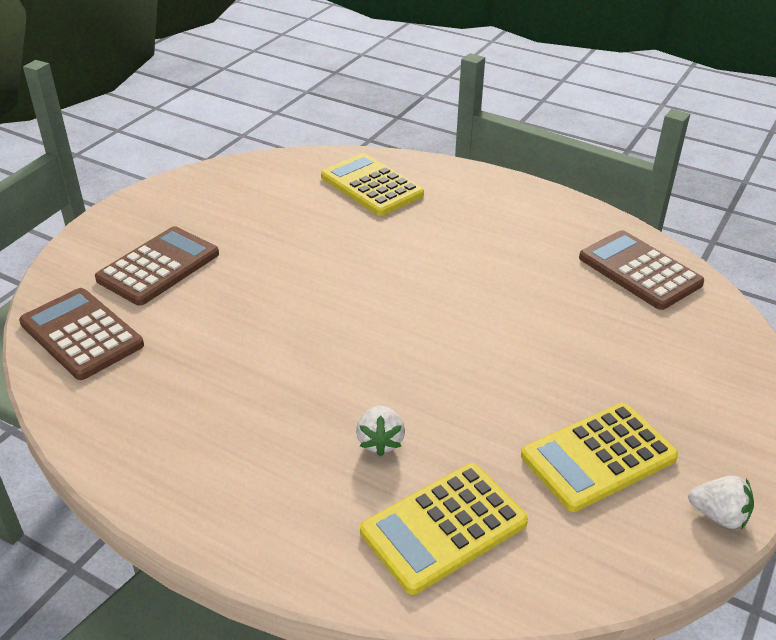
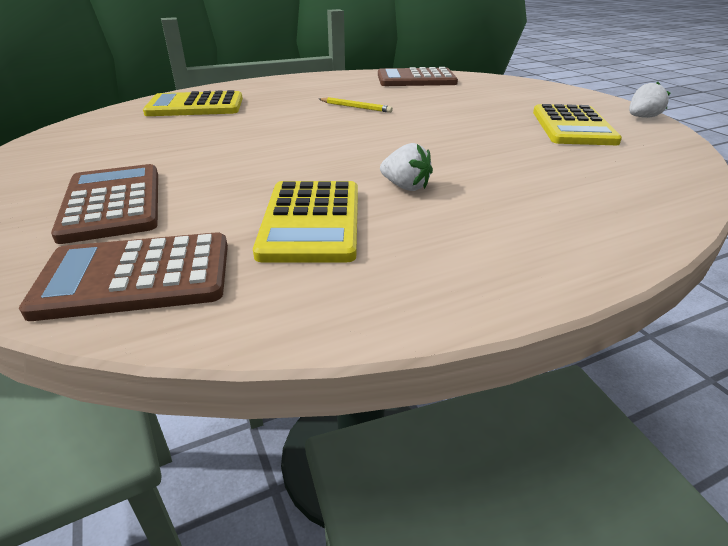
camera: 55 degrees left, 5 degrees down
(380, 442) = (500, 177): white strawberry -> white strawberry (405, 187)
(444, 527) = (613, 181): yellow calculator -> yellow calculator (311, 221)
(478, 274) = (355, 107): none -> yellow pencil

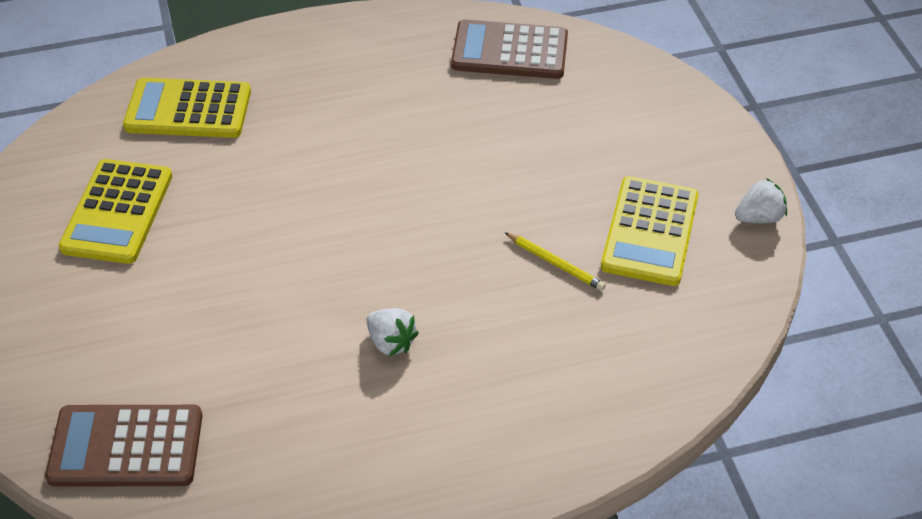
camera: 10 degrees right, 15 degrees up
(112, 203) = (100, 332): brown calculator -> none
(311, 221) = (282, 390): yellow calculator -> yellow calculator (117, 212)
(355, 107) = (394, 139): yellow pencil -> yellow pencil (555, 263)

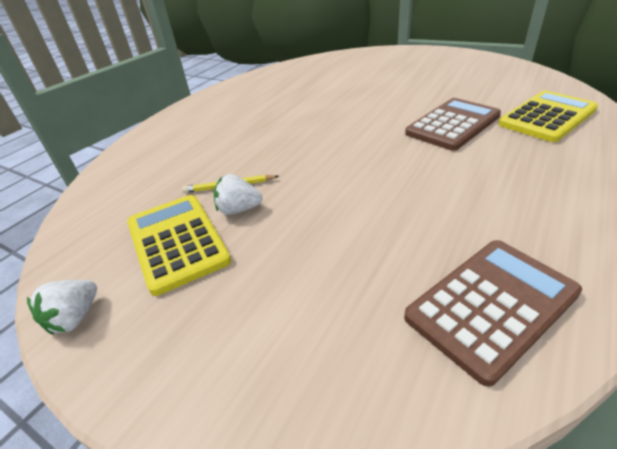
camera: 140 degrees right, 10 degrees down
(117, 212) = (466, 83): yellow calculator -> none
(126, 447) = (325, 63): brown calculator -> brown calculator (452, 125)
(391, 342) = (276, 119): white strawberry -> white strawberry (239, 209)

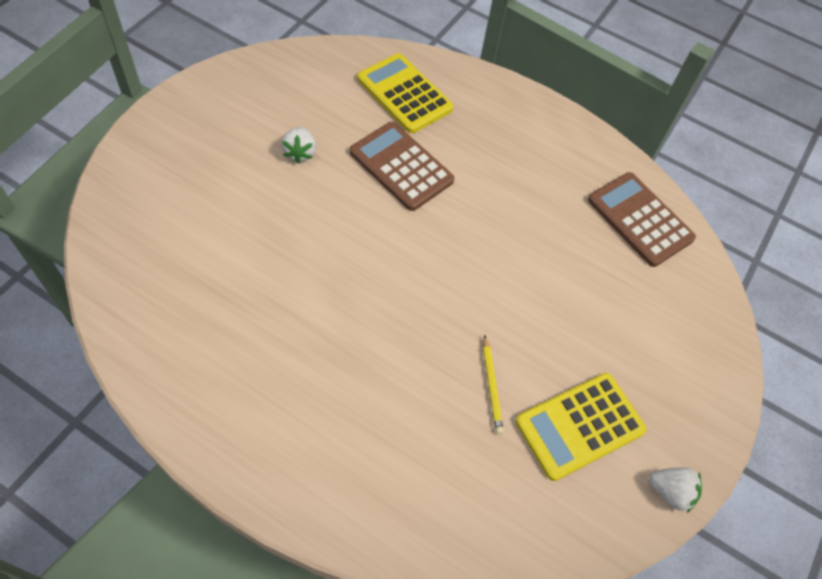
camera: 100 degrees left, 20 degrees up
(239, 209) = (534, 374): white strawberry -> white strawberry (300, 152)

